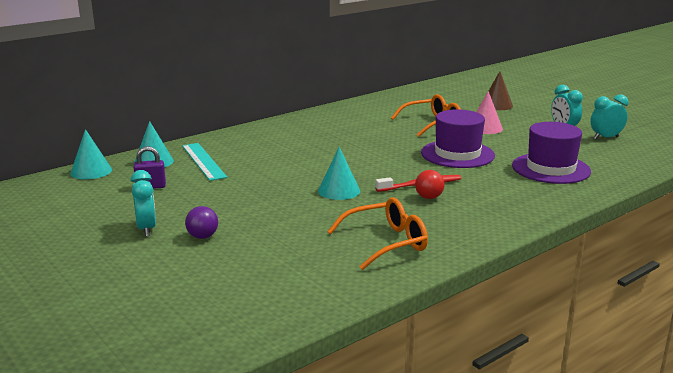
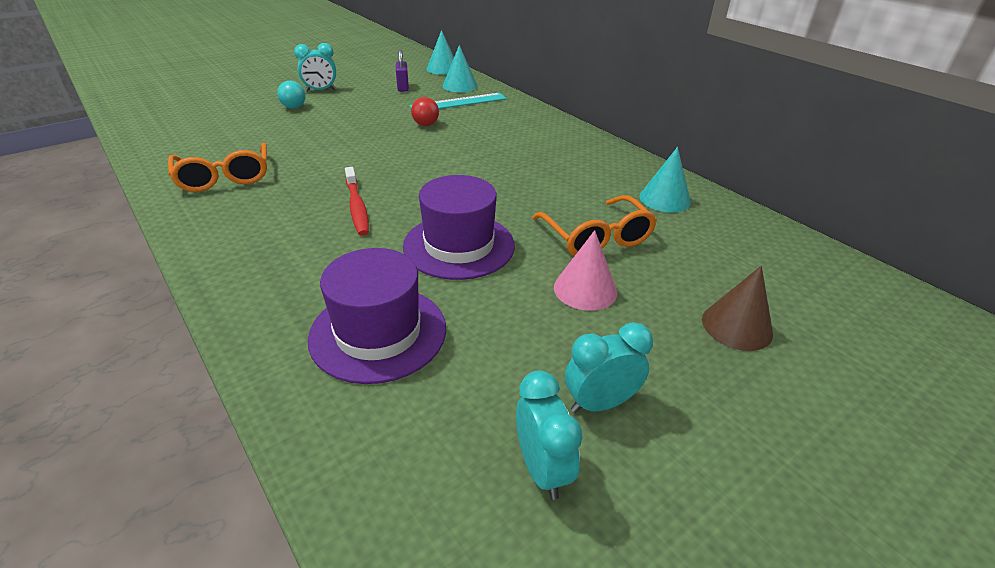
camera: 90 degrees right, 15 degrees up
(202, 236) = (294, 107): purple ball -> turquoise ball
(339, 190) = (361, 160): turquoise cone -> turquoise cone (664, 199)
(429, 197) = (318, 209): red ball -> red ball (425, 125)

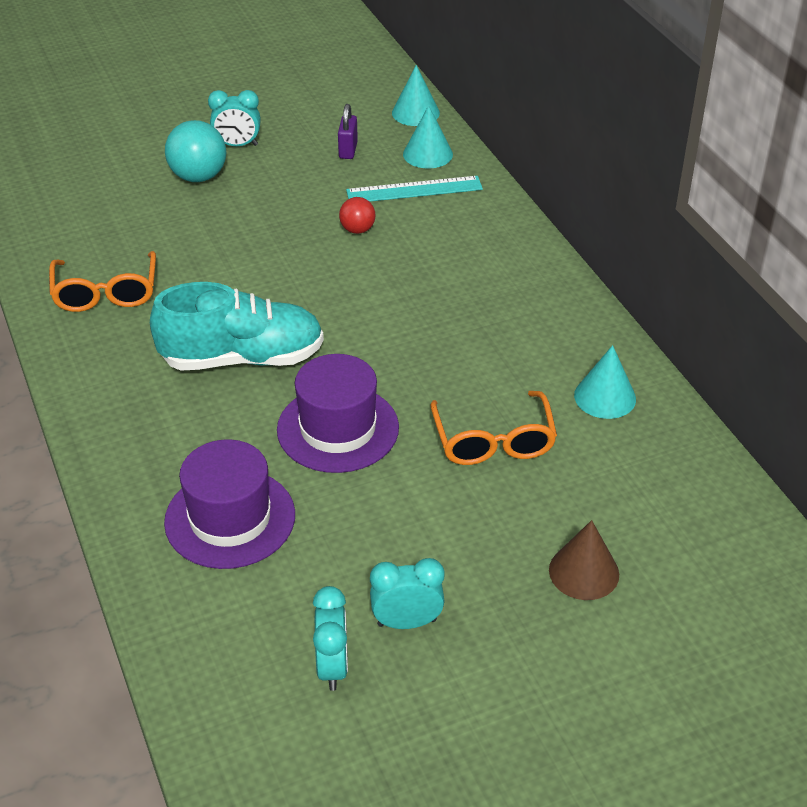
camera: 15 degrees right, 5 degrees up
(294, 107) = (199, 177): turquoise ball -> turquoise ball, size x1.75
(357, 207) = (242, 358): red toothbrush -> turquoise shoe
(585, 289) = (449, 504): pink cone -> none

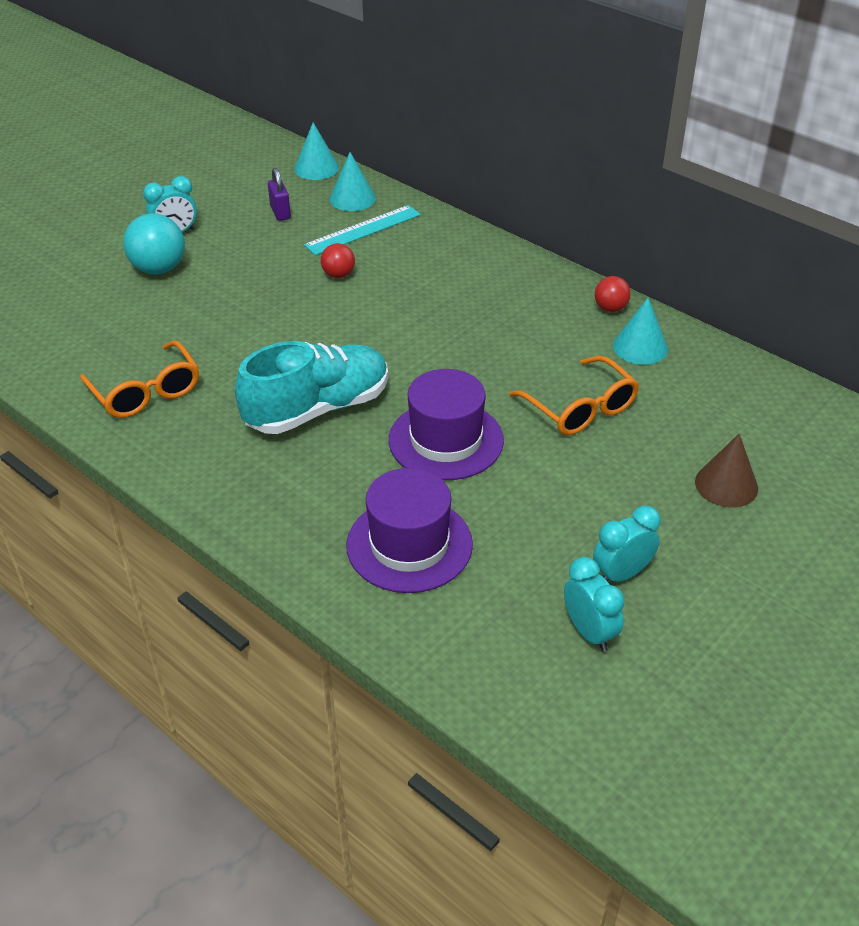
camera: 25 degrees left, 0 degrees up
(605, 345) = (610, 308): none -> red ball

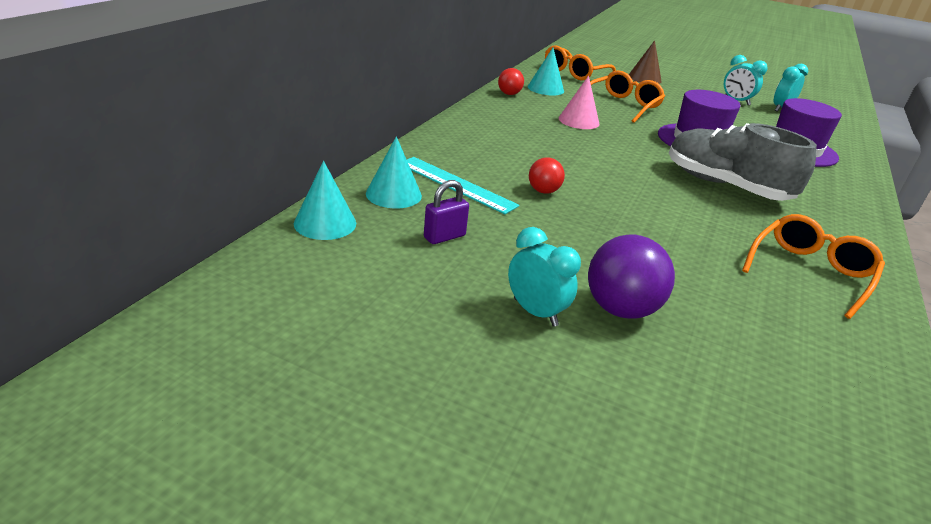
camera: 110 degrees left, 10 degrees down
(159, 269) = (620, 309): turquoise ball -> purple ball
(318, 409) = (725, 186): turquoise shoe -> grey shoe
(516, 346) = (578, 121): none -> pink cone
(729, 399) = (574, 73): none -> orange glasses

